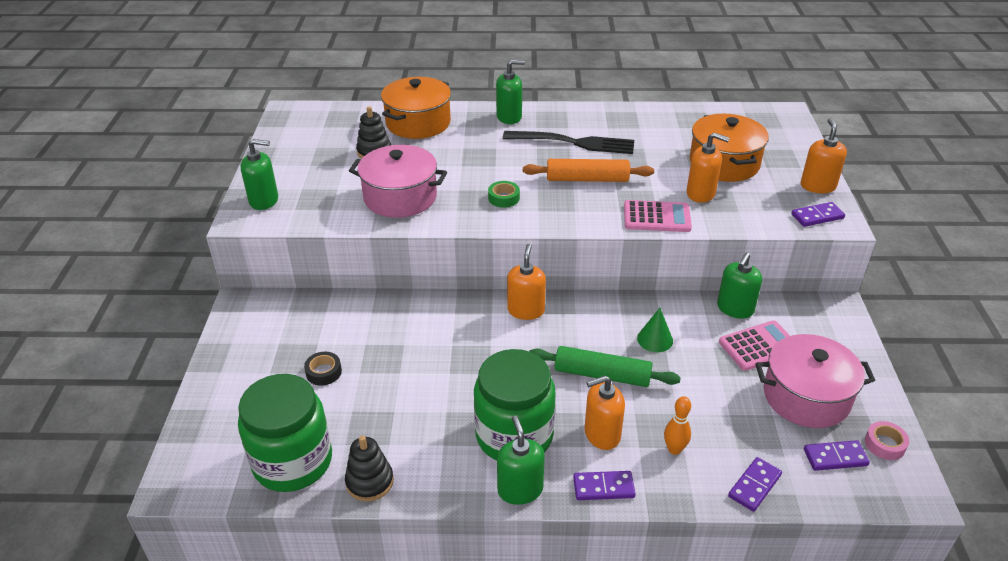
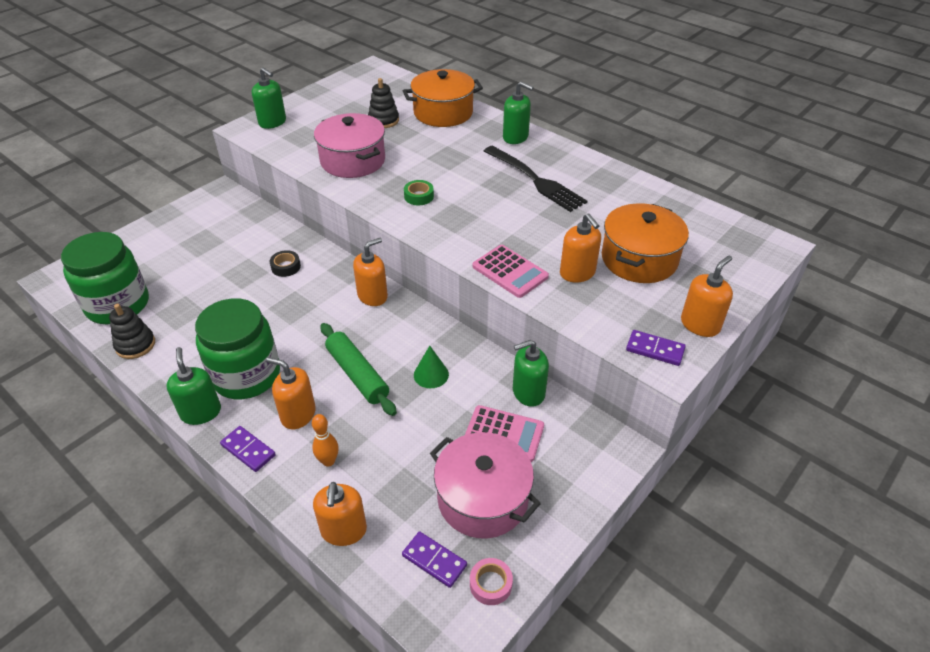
camera: 40 degrees right, 5 degrees up
(323, 372) = (203, 261): black tape -> black tape (286, 267)
(520, 489) = (201, 412): green soap dispenser -> green soap dispenser turned 45 degrees counterclockwise
(587, 179) = (501, 213): orange rolling pin -> none
(754, 486) = (344, 530): purple domino -> orange soap dispenser

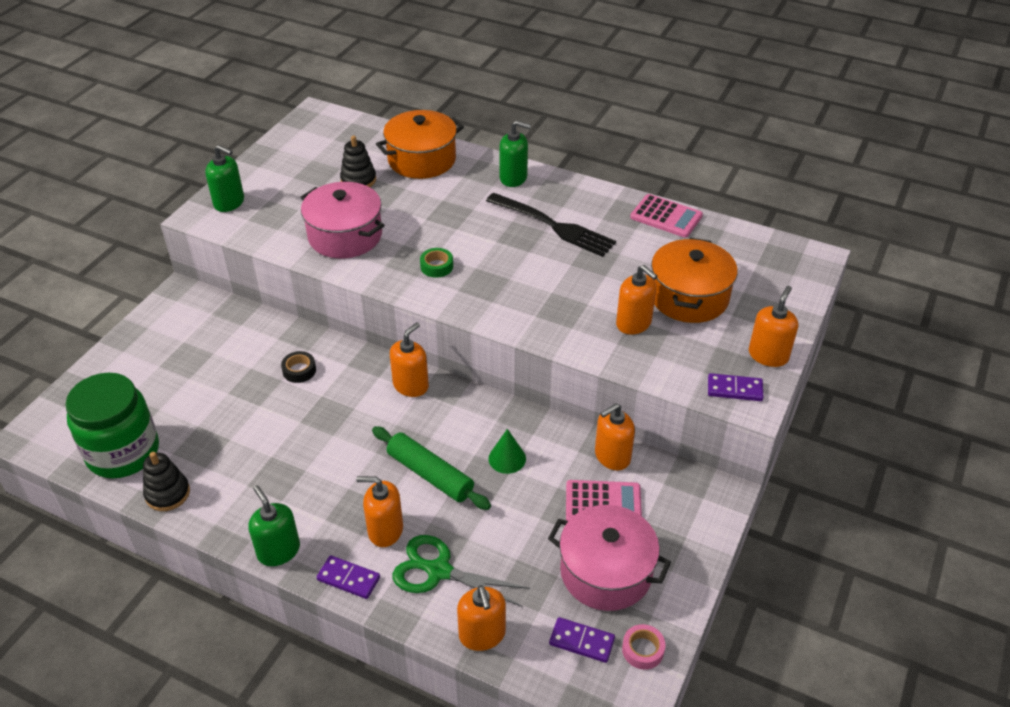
camera: 15 degrees left, 0 degrees up
(246, 375) = (310, 501): green jar -> none
(328, 461) = (437, 570): orange bowling pin -> green scissors
(510, 272) = (566, 335): pink calculator -> pink calculator (666, 217)
(528, 392) = (612, 456): green soap dispenser -> orange soap dispenser

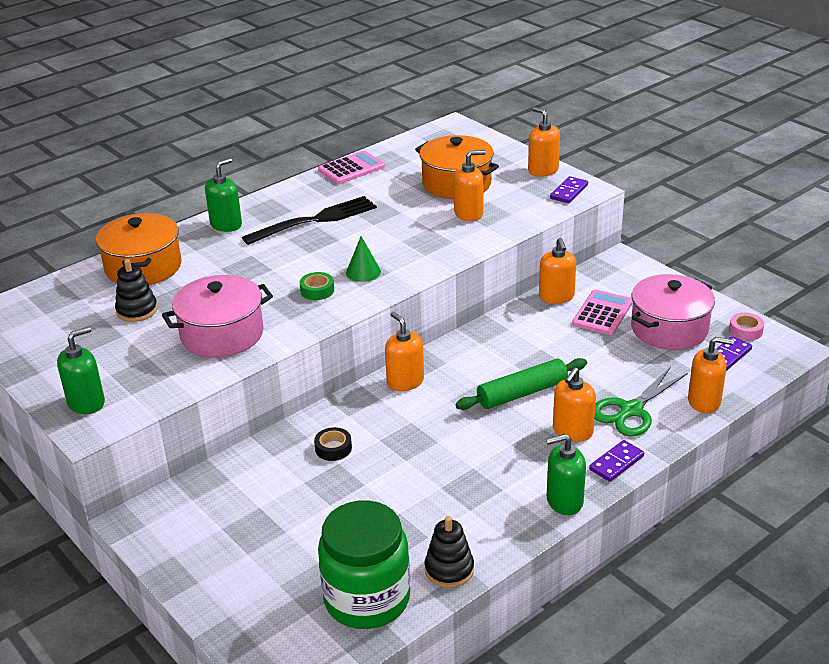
camera: 65 degrees left, 10 degrees down
(507, 458) = (528, 348): green cone -> green cone (363, 272)

